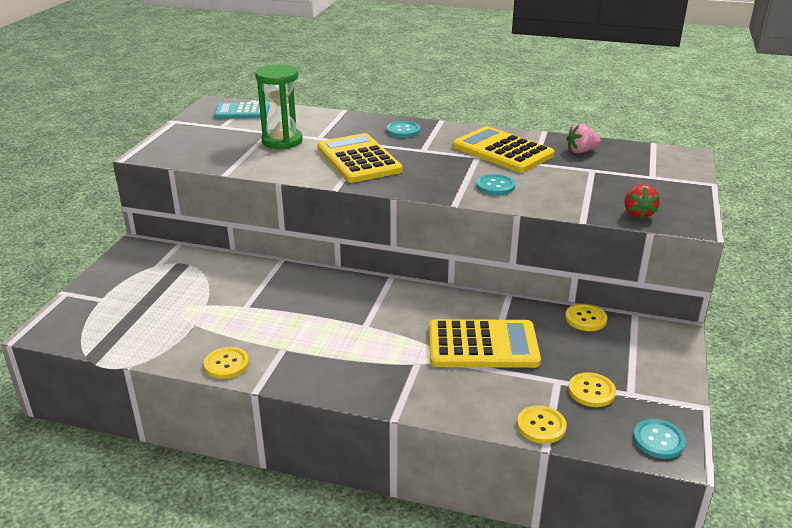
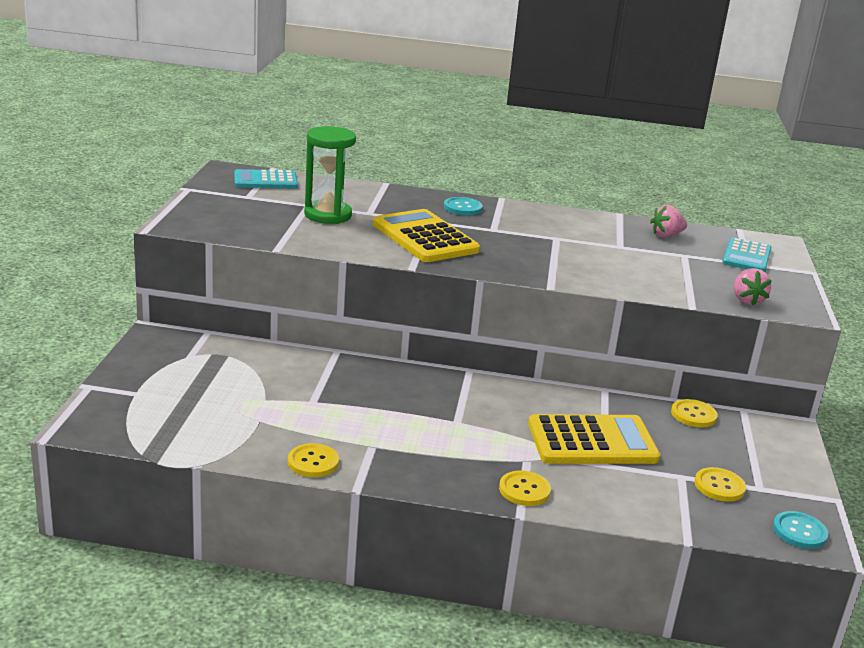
camera: 10 degrees left, 5 degrees down
(495, 186) = (587, 269): turquoise button -> none
(502, 151) = (581, 233): yellow calculator -> none
(541, 426) = (677, 520): yellow button -> yellow button (524, 490)
(638, 214) = (747, 300): red strawberry -> pink strawberry
(651, 170) = (746, 256): none -> turquoise calculator

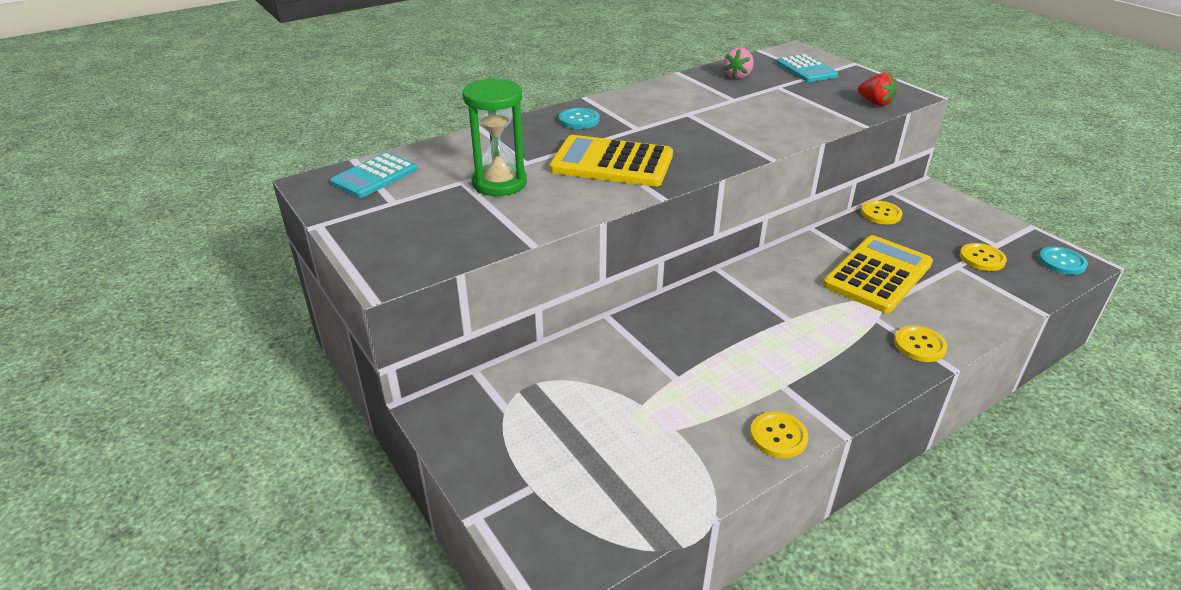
camera: 40 degrees left, 10 degrees up
(747, 300) = (875, 103): pink strawberry -> red strawberry

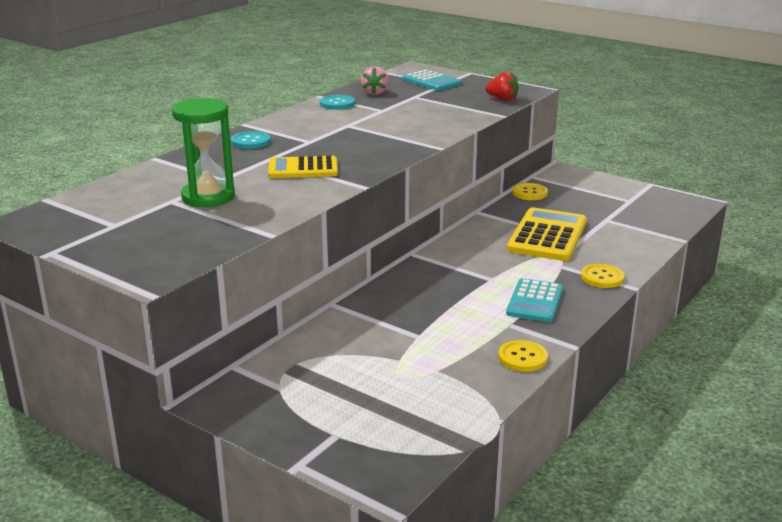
camera: 20 degrees left, 10 degrees down
(374, 176) = (79, 209): turquoise calculator -> turquoise calculator (534, 301)
(612, 163) = (303, 169): yellow calculator -> yellow calculator, size x0.65
(982, 258) = (622, 211): yellow button -> none
(1061, 262) = (682, 204): turquoise button -> turquoise button (337, 104)

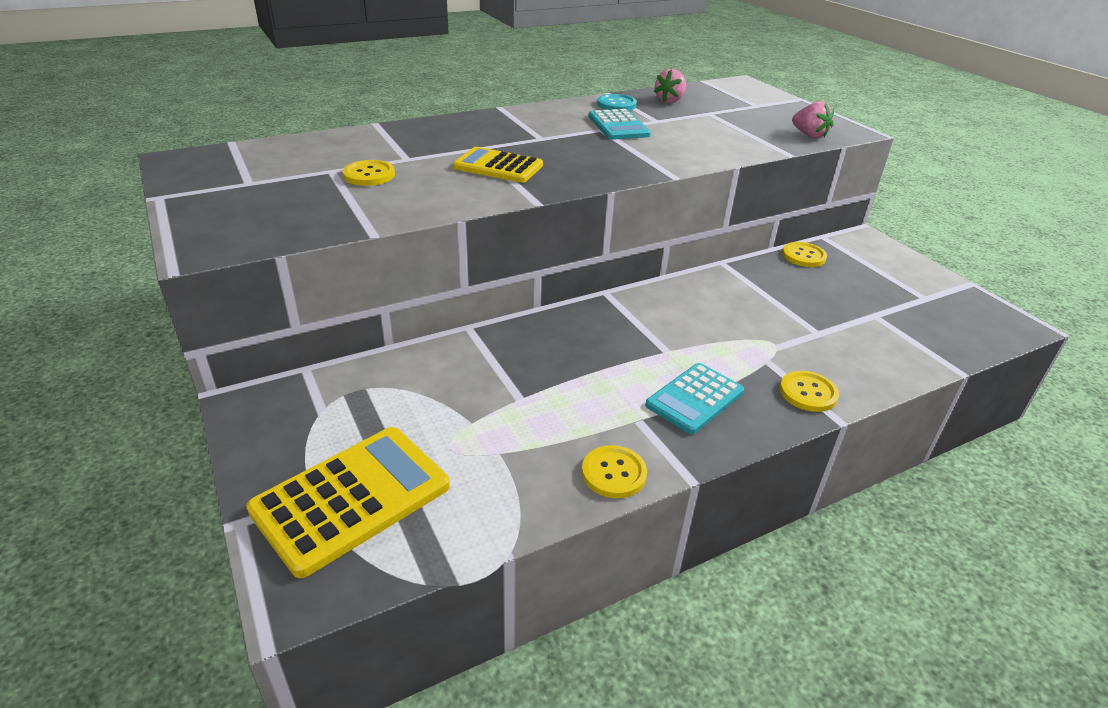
camera: 25 degrees right, 10 degrees up
(208, 197) = (369, 175): green hourglass -> yellow button
(250, 142) = (483, 126): turquoise button -> none
(431, 81) = (745, 100): turquoise calculator -> turquoise calculator (618, 126)
(502, 99) = (809, 135): red strawberry -> pink strawberry
(547, 236) = (782, 316): yellow calculator -> yellow calculator (352, 498)

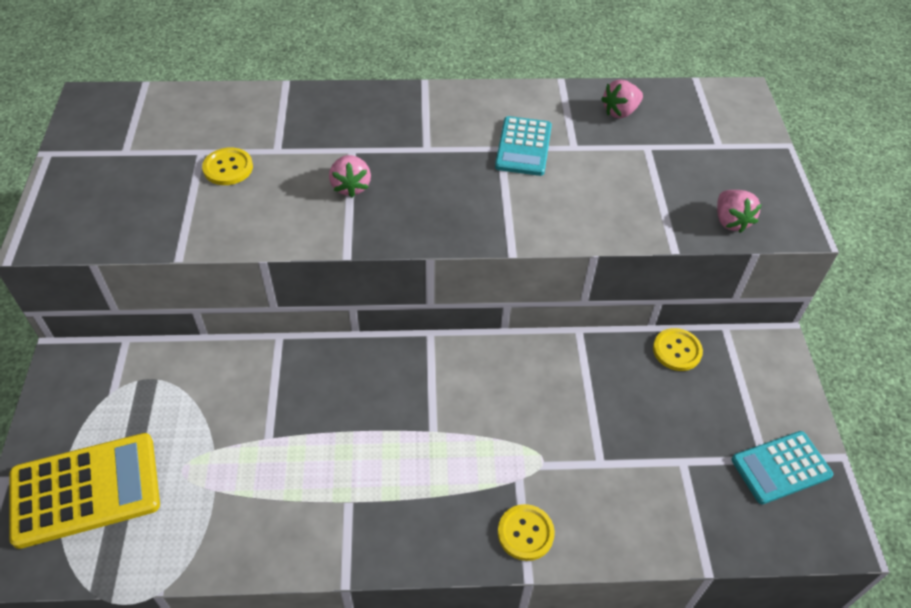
camera: 25 degrees right, 15 degrees up
(498, 166) = (351, 186): yellow calculator -> pink strawberry
(614, 473) = (288, 549): yellow button -> none
(616, 104) = (553, 105): turquoise button -> none
(694, 398) = (415, 497): turquoise calculator -> turquoise calculator (781, 467)

